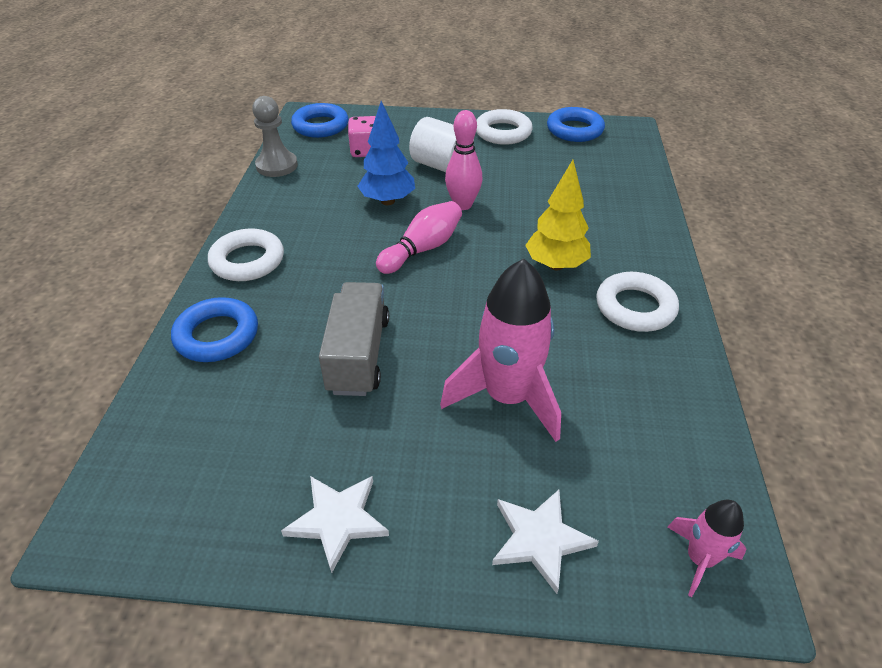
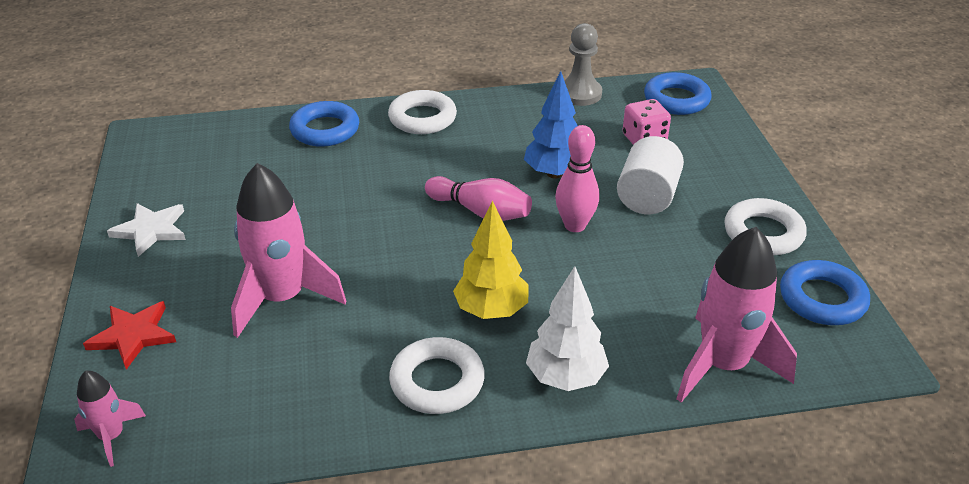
camera: 75 degrees right, 5 degrees down
(358, 354) = (318, 204): grey truck -> none
(540, 539) = (133, 336): white star -> red star
(630, 178) = (723, 365): none -> pink rocket
(636, 243) = (565, 377): none -> white tree

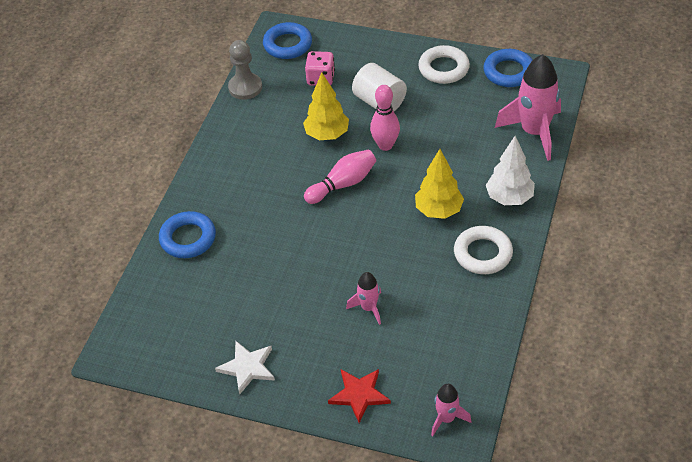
camera: 60 degrees left, 10 degrees up
(283, 299) = (368, 308): pink rocket -> pink rocket, size x0.51
(422, 118) = (213, 179): white ring -> none
(554, 173) = (327, 135): blue tree -> yellow tree

